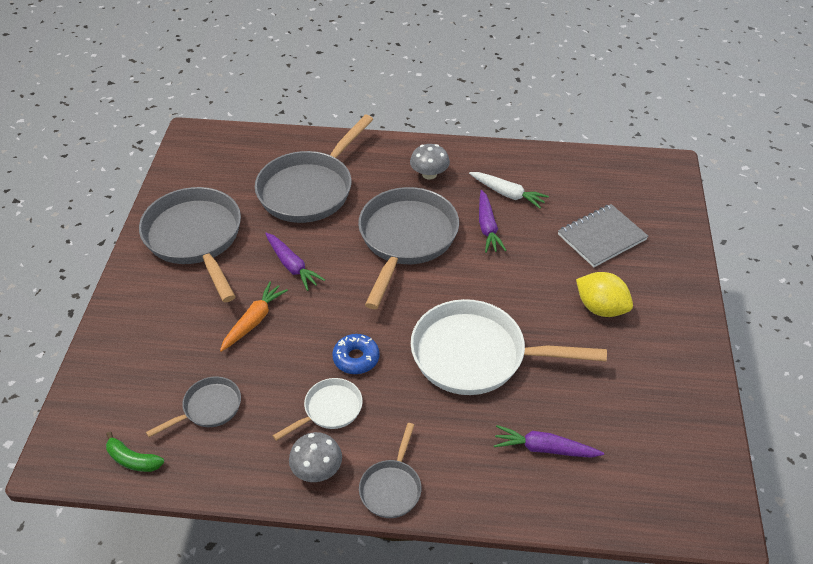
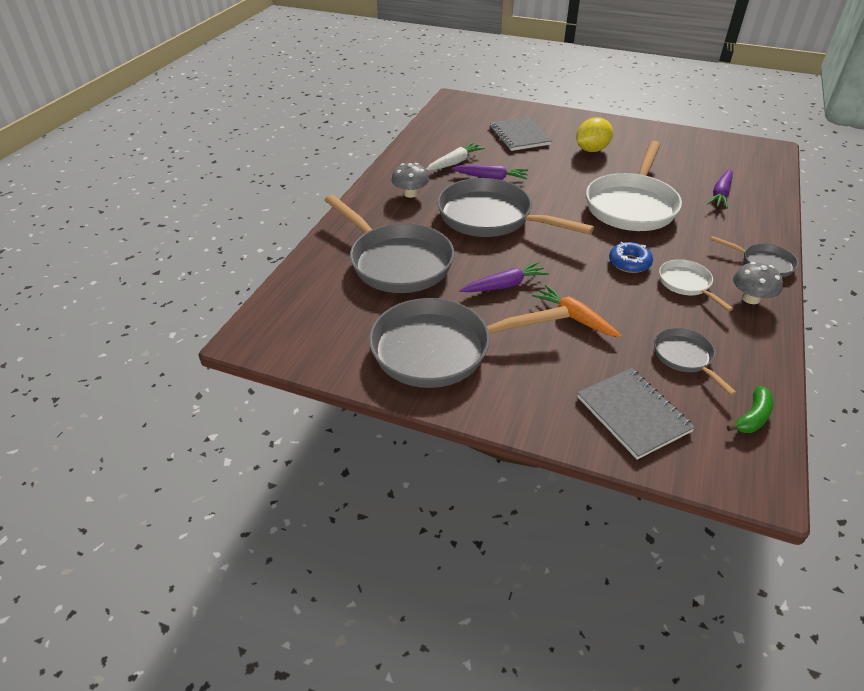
camera: 75 degrees left, 5 degrees down
(130, 371) = (633, 414): none -> grey notebook

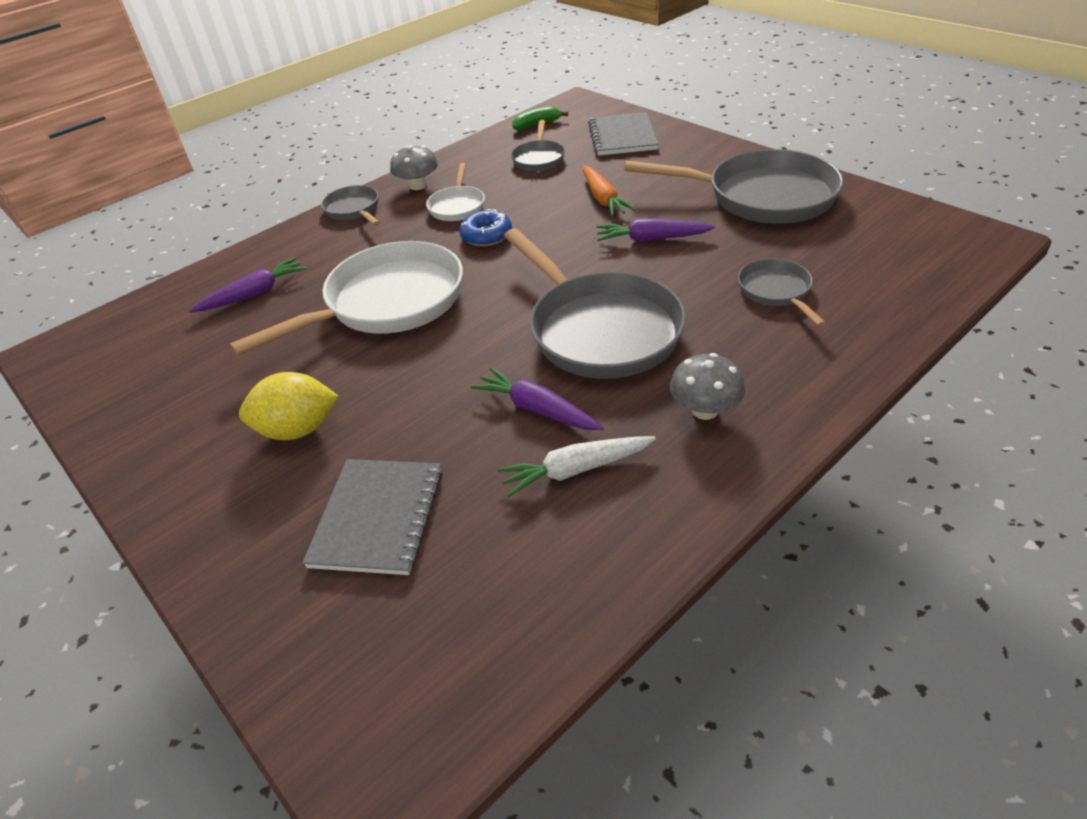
camera: 150 degrees left, 0 degrees up
(397, 262) = (776, 291): grey pan -> grey pan, size x0.49

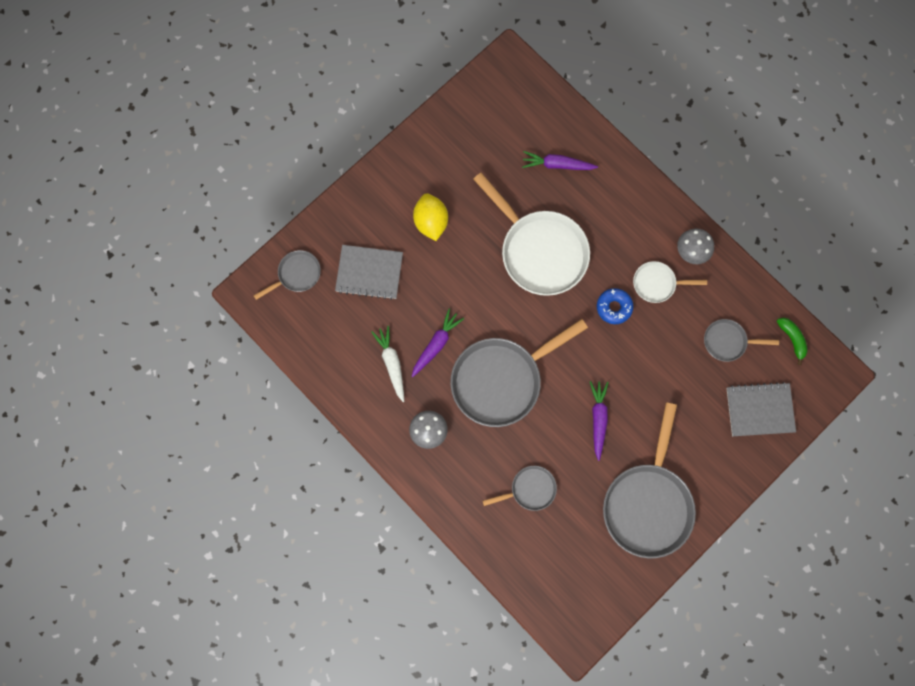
camera: 85 degrees right, 35 degrees up
(254, 294) = (557, 165): purple carrot -> purple carrot turned 135 degrees clockwise
(354, 210) = (659, 208): grey pan -> grey pan (297, 274)
(603, 199) = (657, 389): orange carrot -> none

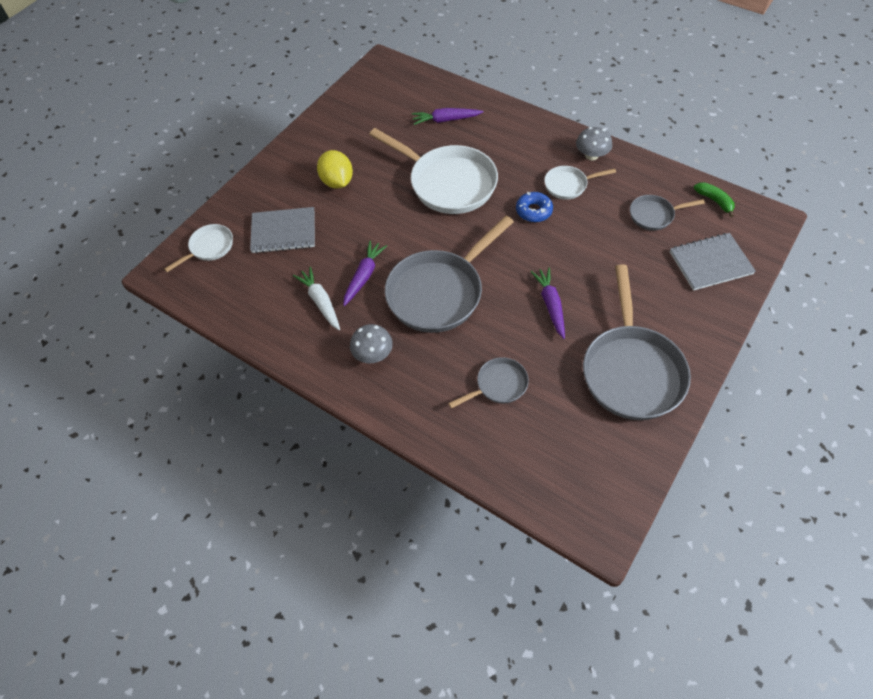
camera: 10 degrees left, 20 degrees down
(297, 274) = (209, 248): grey pan -> white pan

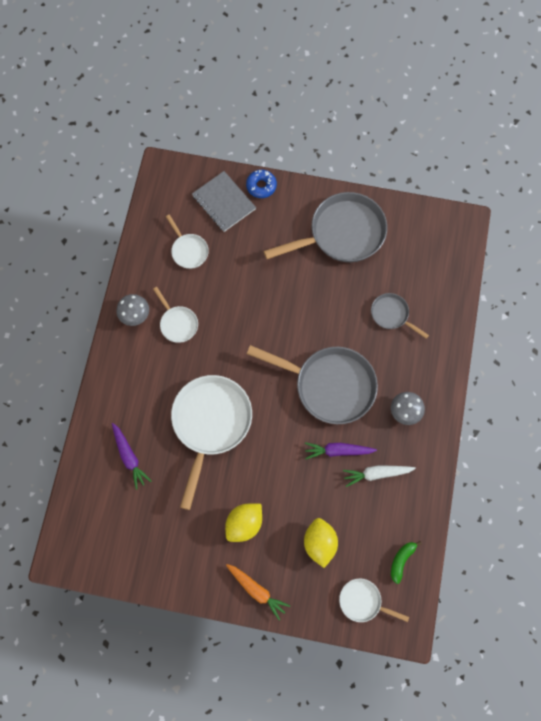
camera: 115 degrees left, 15 degrees up
(273, 174) = (256, 590): none -> orange carrot
(283, 232) = (319, 543): grey notebook -> yellow lemon
(320, 302) = (377, 474): white carrot -> white carrot turned 45 degrees clockwise
(533, 211) = (217, 342): blue donut -> blue donut (261, 186)
(550, 305) = (308, 301): purple carrot -> none
(654, 215) = (188, 250): grey pan -> white pan
(714, 201) = (157, 211): green banana -> green banana (401, 560)

